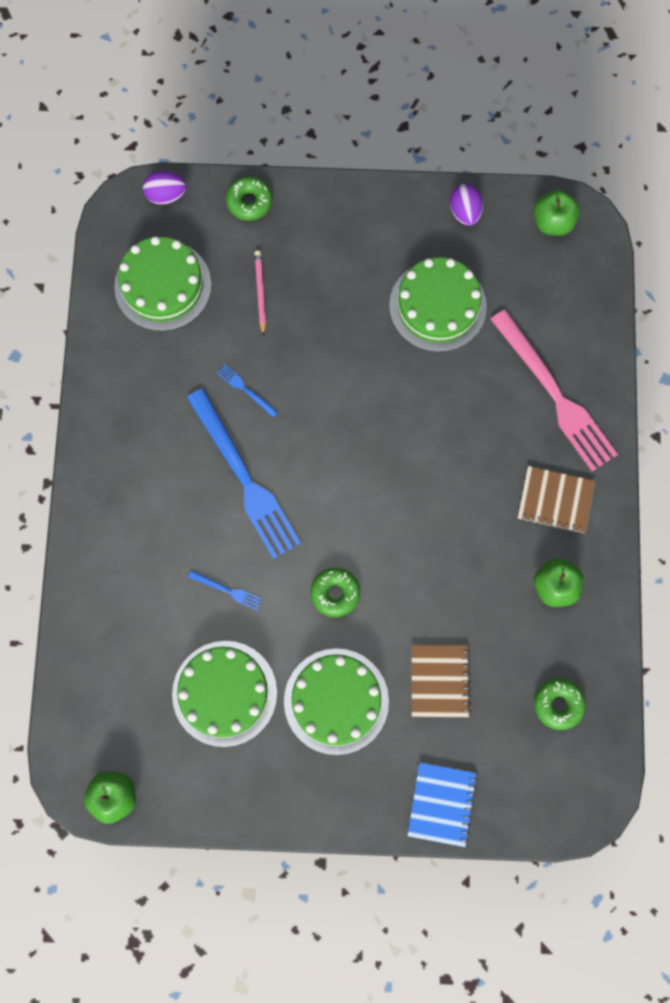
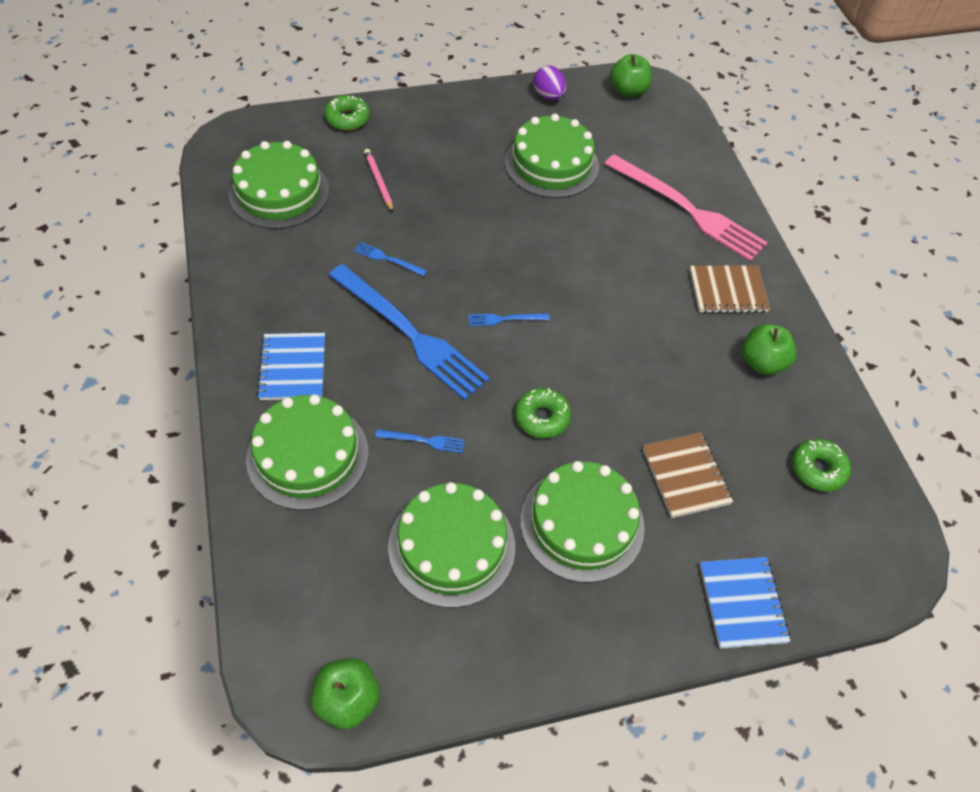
camera: 20 degrees left, 20 degrees down
(129, 580) = (307, 455): none -> green cake
(135, 490) = (293, 368): none -> blue notebook
(166, 195) = (265, 126): purple egg -> none
(334, 482) = (505, 319): none -> blue fork

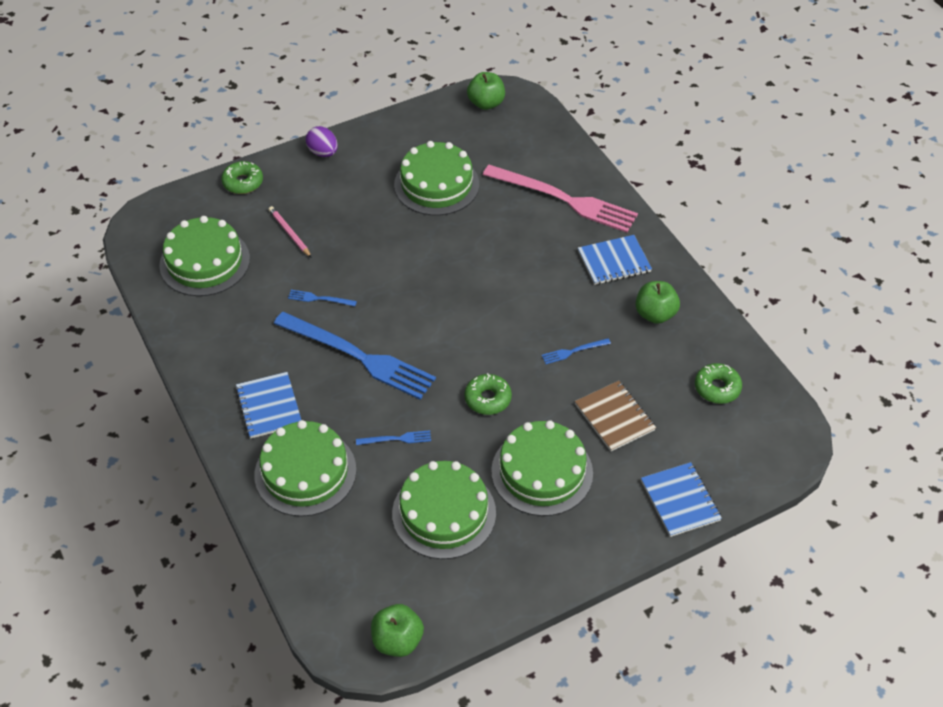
camera: 10 degrees left, 5 degrees down
(505, 319) = (434, 326): blue fork -> blue fork (573, 351)
(548, 96) = (416, 123): purple egg -> purple egg (323, 152)
(727, 291) = (614, 261): brown notebook -> blue notebook

